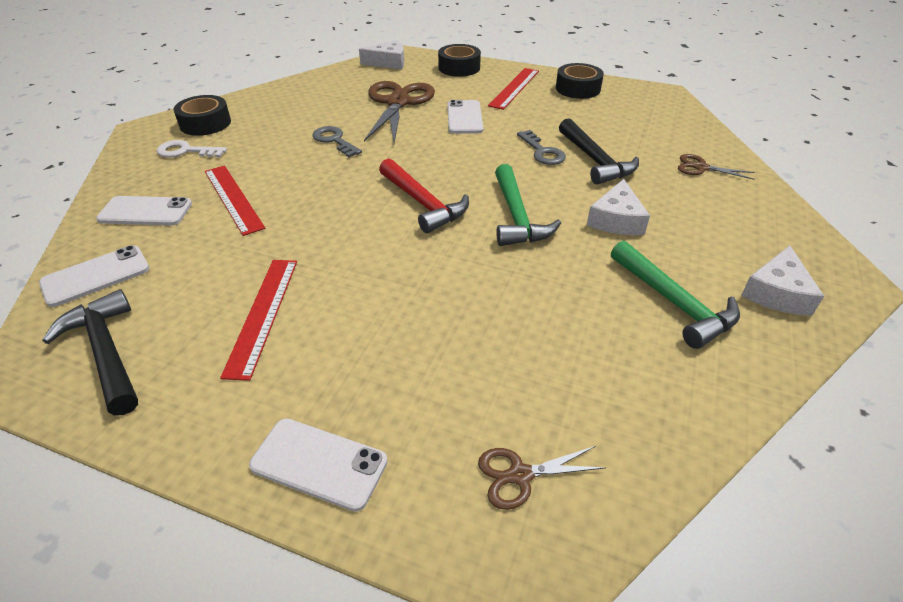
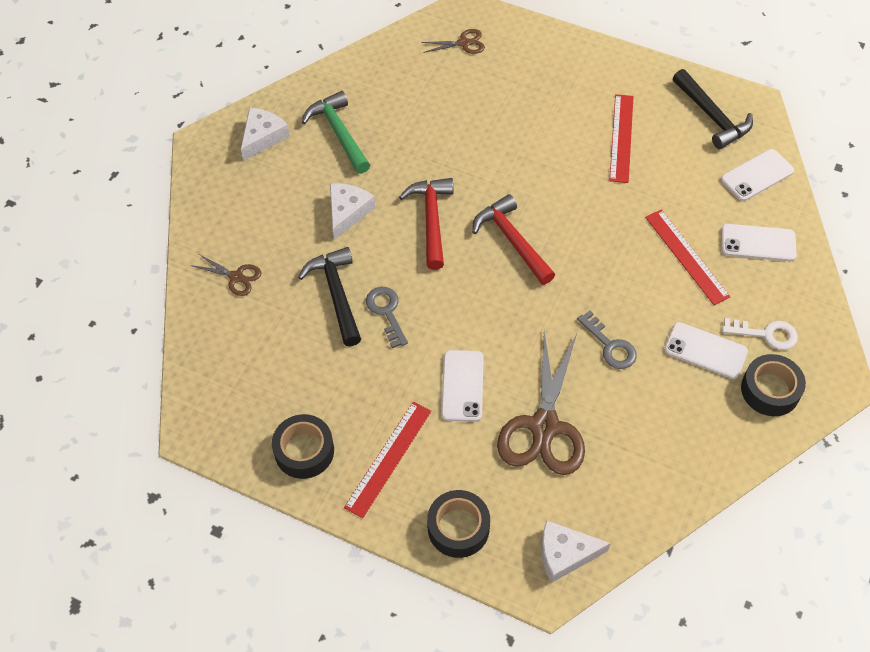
camera: 175 degrees left, 15 degrees up
(319, 463) = (565, 52): white phone -> white phone (705, 350)
(516, 216) = (431, 220): green hammer -> red hammer

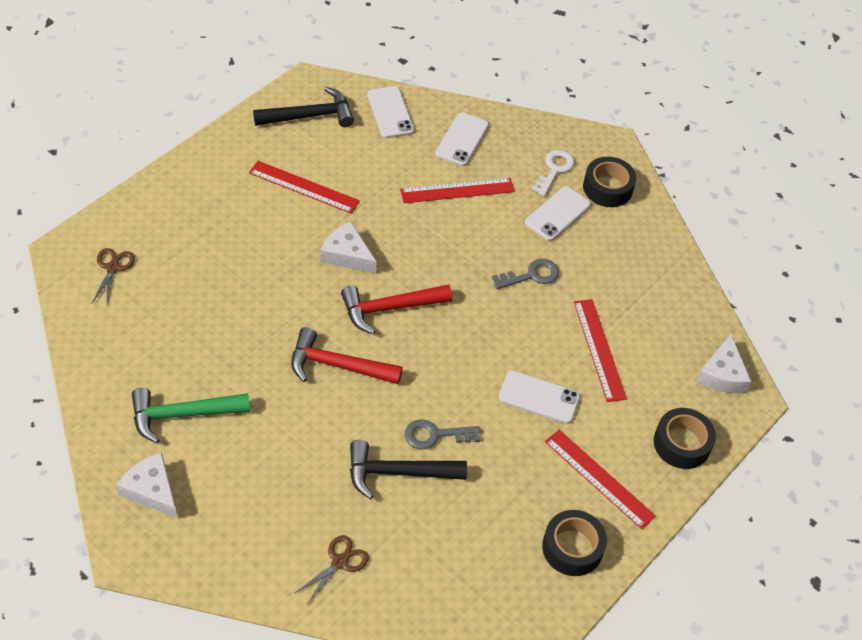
camera: 80 degrees left, 5 degrees down
(347, 212) = (296, 435): white cheese -> white cheese (347, 255)
(544, 427) = (599, 349): brown scissors -> red ruler

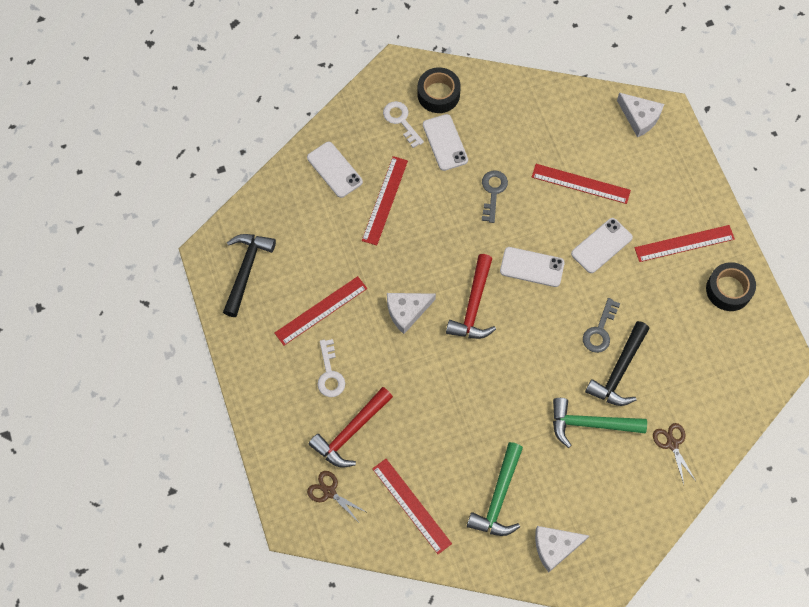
camera: 55 degrees left, 15 degrees up
(133, 341) = (411, 506): none -> red ruler
(240, 219) = (330, 374): none -> white key
(317, 469) = (590, 424): none -> green hammer
(338, 365) = (507, 367): red hammer -> red hammer (351, 432)
(390, 112) = (276, 208): white phone -> white phone (532, 267)
(682, 443) = (682, 176): black tape -> none

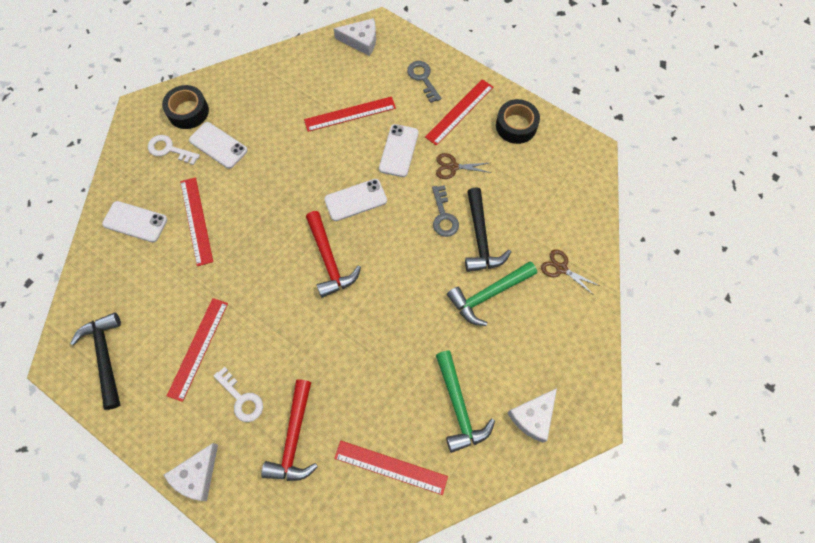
camera: 35 degrees left, 0 degrees up
(329, 492) = (309, 507): brown scissors -> brown scissors (453, 167)
(407, 311) = (275, 300): white cheese -> white cheese (197, 475)
(493, 192) = (284, 161): grey key -> grey key (423, 78)

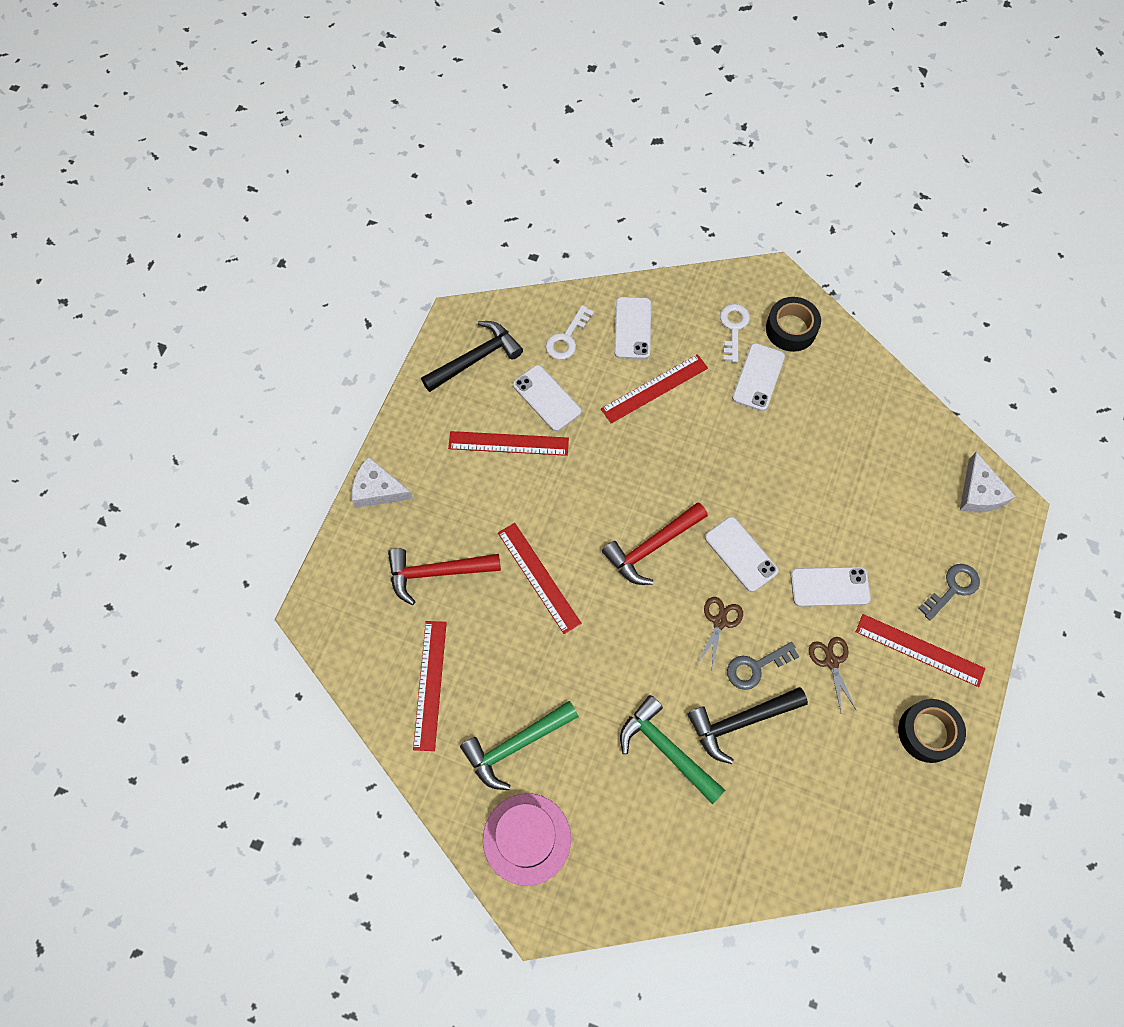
camera: 75 degrees right, 0 degrees up
(169, 306) = (547, 398): none -> white phone
(241, 399) = (466, 505): white key -> white key (567, 338)
(350, 114) = (860, 512): red ruler -> red ruler (538, 577)
(533, 417) = (527, 838): white cheese -> pink hat
(561, 268) = (732, 838): brown scissors -> brown scissors (719, 621)

